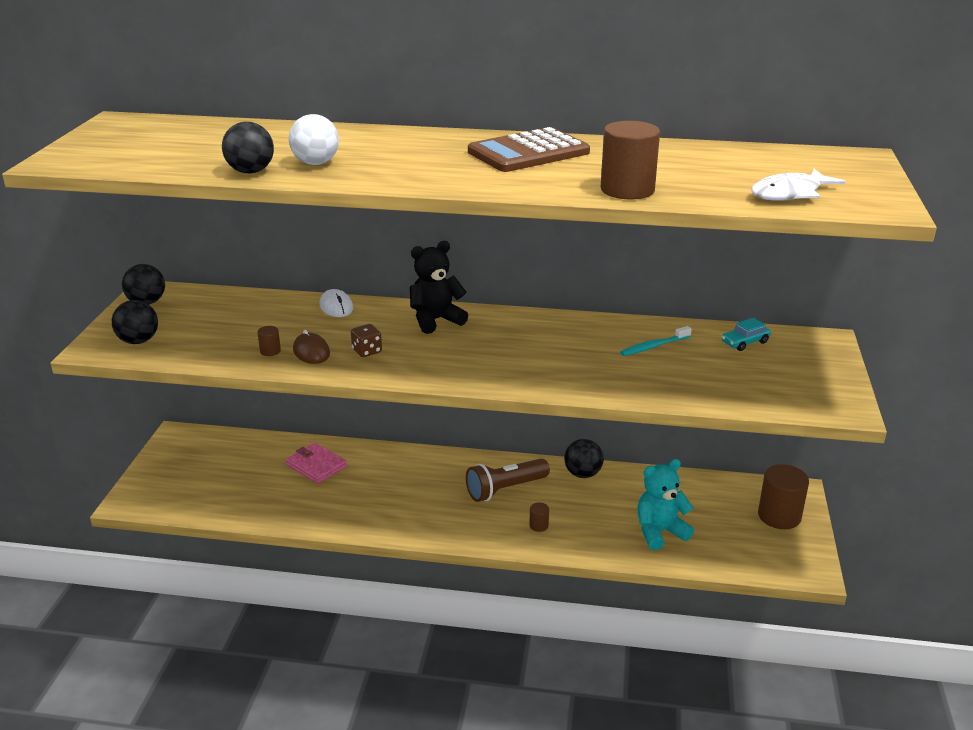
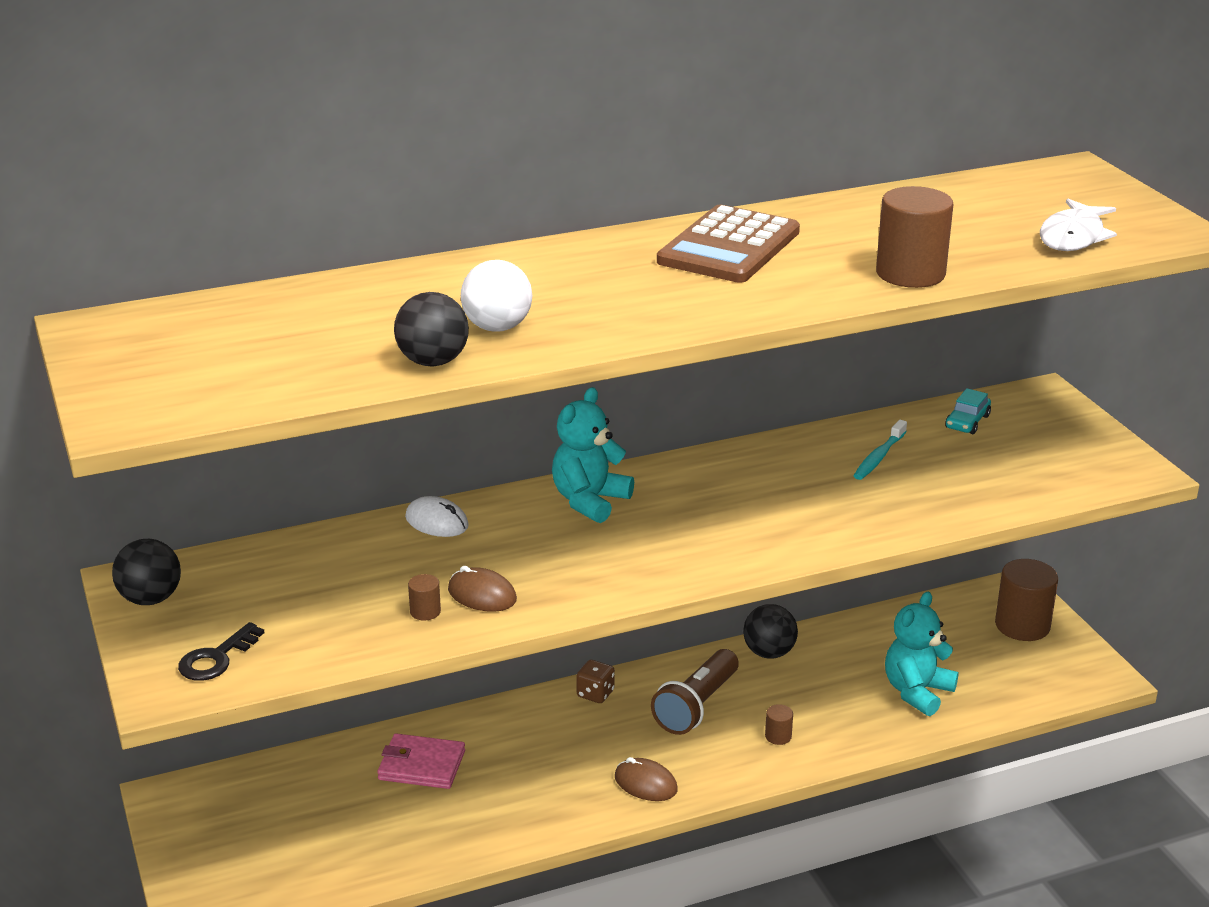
camera: 30 degrees left, 0 degrees up
(138, 341) = (216, 658): black ball -> black key
(367, 351) = (553, 571): brown dice -> brown dice (595, 694)
(430, 523) = (645, 783): none -> brown mouse
(436, 320) = (589, 501): black teddy bear -> turquoise teddy bear

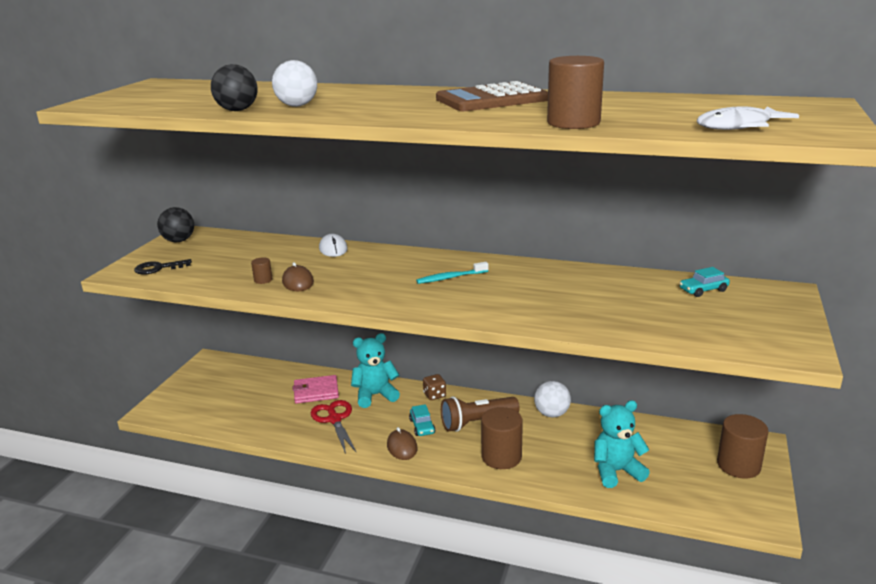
camera: 40 degrees right, 5 degrees down
(421, 765) = (316, 392): pink wallet -> pink wallet turned 60 degrees counterclockwise
(506, 791) = (334, 419): none -> red scissors
(589, 501) = (415, 262): turquoise teddy bear -> turquoise teddy bear (375, 395)
(635, 744) = (422, 426): none -> turquoise car
(769, 653) = (551, 414): black ball -> white ball
(778, 736) = (501, 457): brown cylinder -> brown cylinder, size x2.24
(879, 457) = (612, 290): turquoise toothbrush -> turquoise toothbrush (450, 278)

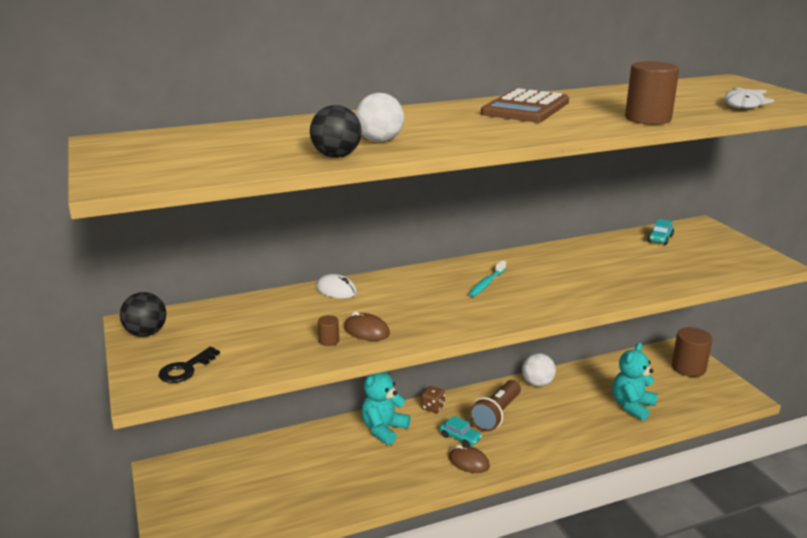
camera: 40 degrees left, 0 degrees up
(316, 392) = (325, 450): pink wallet -> none
(334, 419) = (379, 467): red scissors -> none
(501, 457) = (549, 433): brown cylinder -> none

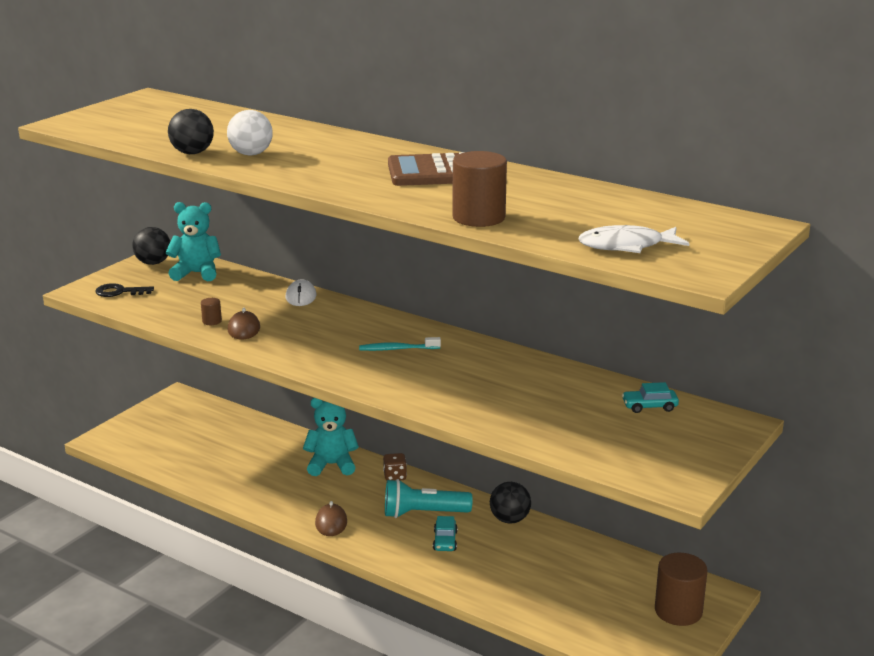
camera: 55 degrees right, 0 degrees up
(460, 437) = (363, 506): turquoise car -> turquoise car (445, 541)
(496, 415) = (423, 513): brown flashlight -> turquoise flashlight
(537, 383) = (509, 519): white ball -> black ball
(632, 406) = (539, 590): turquoise teddy bear -> turquoise teddy bear (196, 273)

